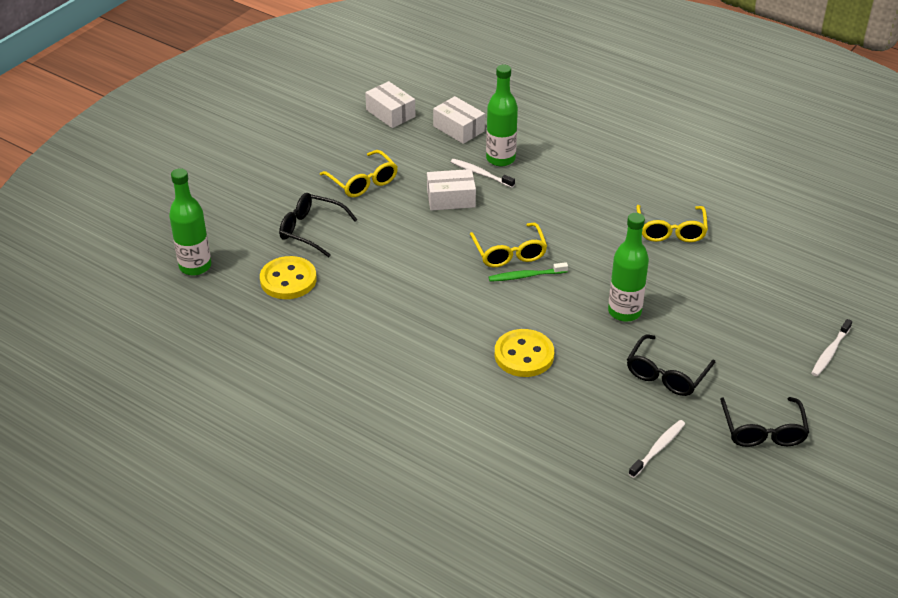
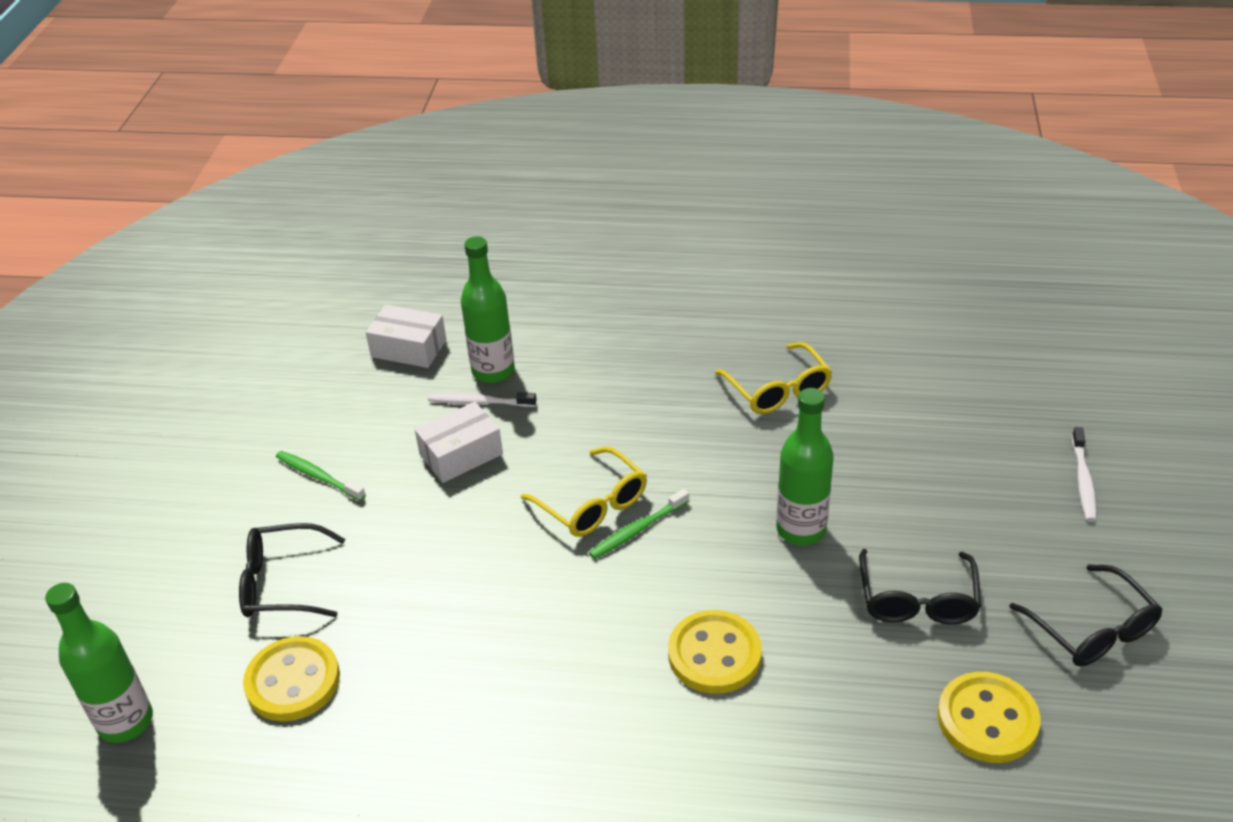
camera: 25 degrees left, 0 degrees up
(363, 182) = (318, 476): yellow glasses -> green toothbrush
(390, 113) = (298, 359): white box -> none
(658, 448) = (987, 720): white toothbrush -> yellow button

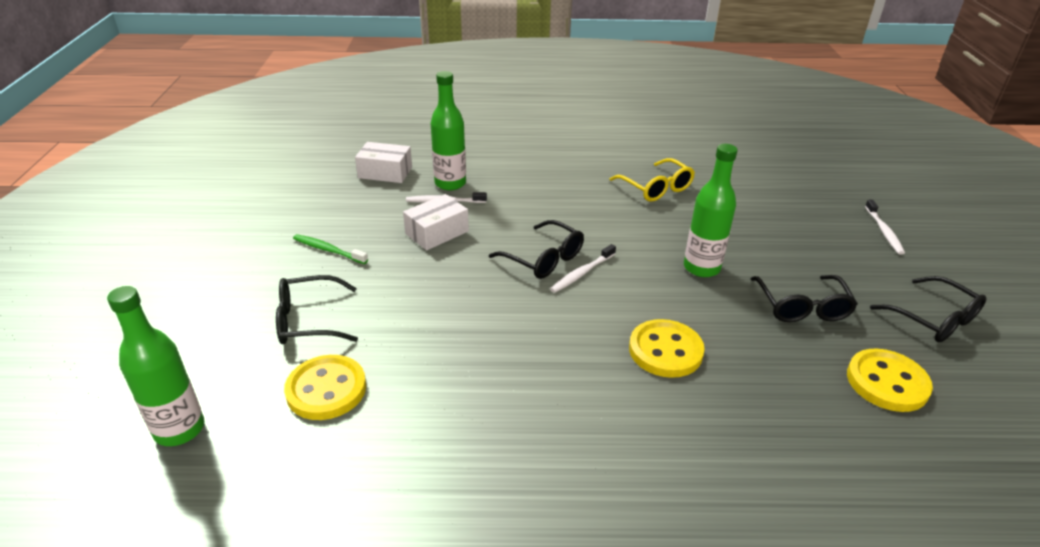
camera: 10 degrees left, 5 degrees down
(593, 504) = (544, 259): yellow glasses -> black glasses
(637, 530) = (582, 273): green toothbrush -> white toothbrush

